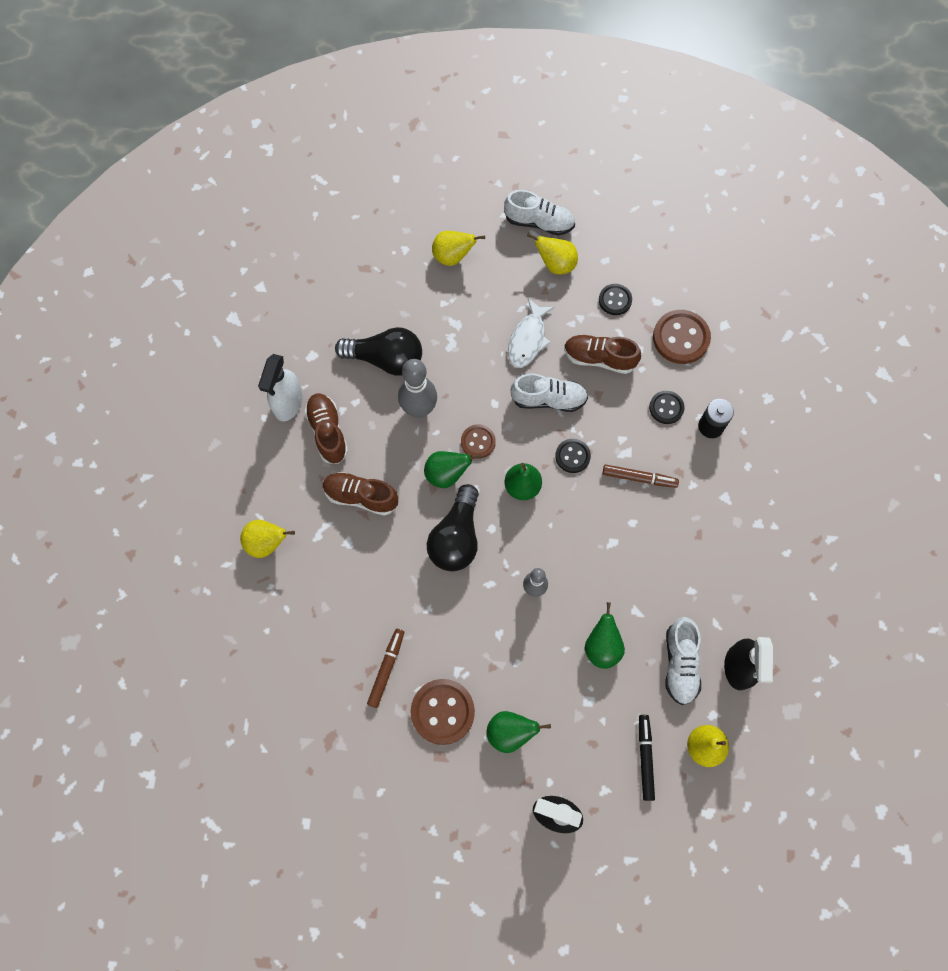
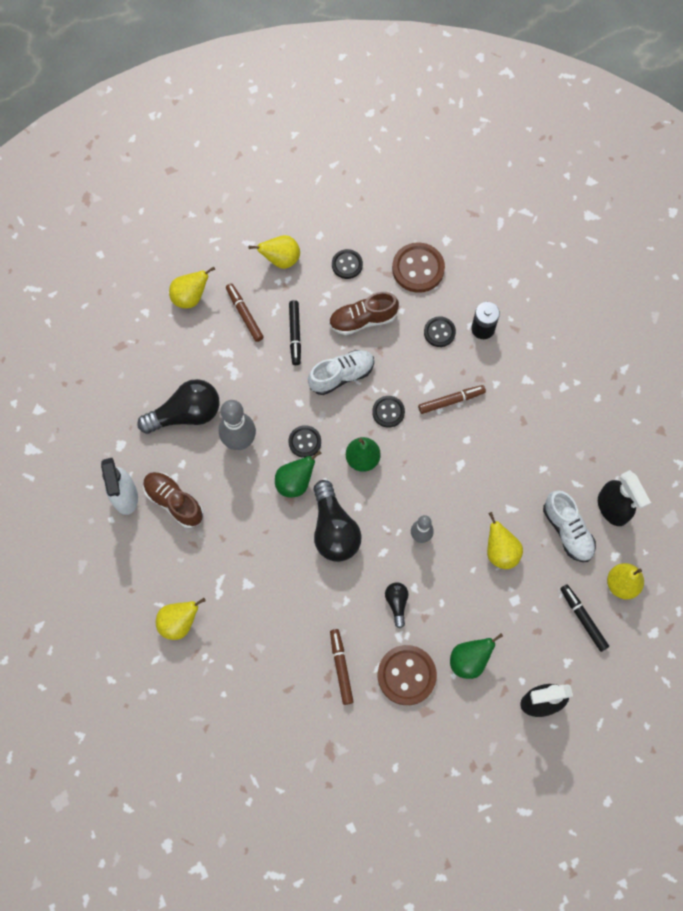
camera: 30 degrees left, 0 degrees up
(361, 497) = (235, 540): brown shoe -> none
(474, 639) = (397, 603): none -> black light bulb
(478, 442) = (305, 442): brown button -> black button
(492, 297) = (244, 314): none -> brown marker
(528, 339) = (295, 334): white fish -> black marker
(539, 222) = (246, 231): white shoe -> none
(602, 646) = (500, 551): green pear -> yellow pear

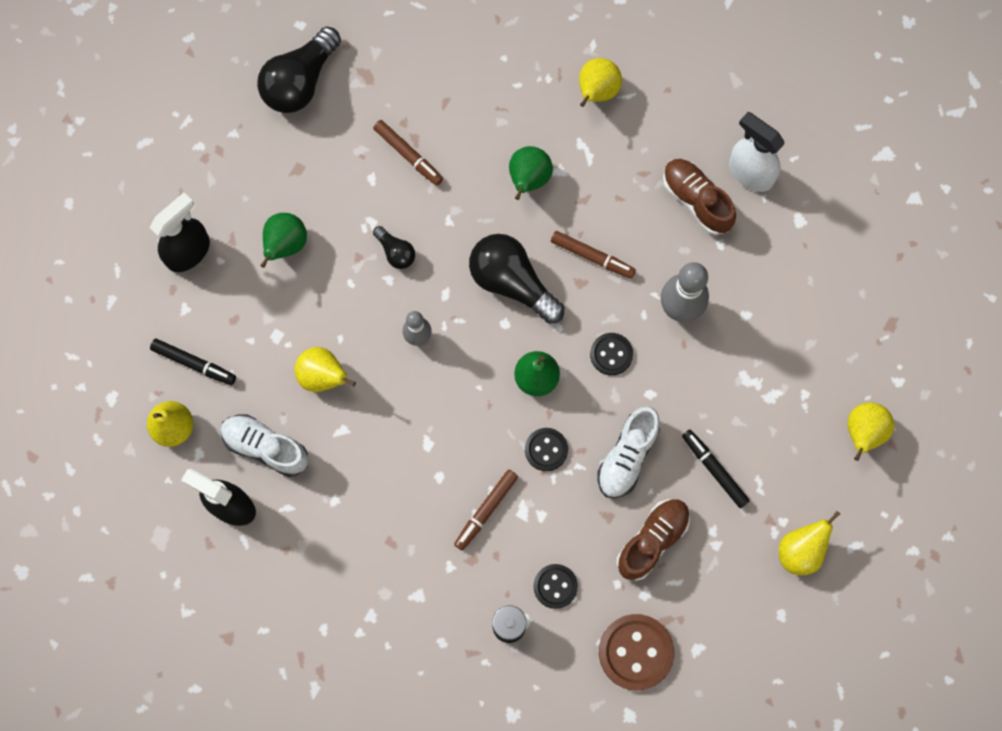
camera: 145 degrees right, 5 degrees up
(174, 502) = (696, 200): brown shoe -> brown shoe turned 135 degrees counterclockwise
(186, 414) = (759, 298): black light bulb -> black light bulb (300, 81)
(244, 314) = (788, 454): brown marker -> brown marker (592, 256)
(295, 483) = (588, 304): green pear -> green pear (528, 179)
(347, 265) = (721, 598): black button -> none
(406, 675) = (338, 190): brown button -> none

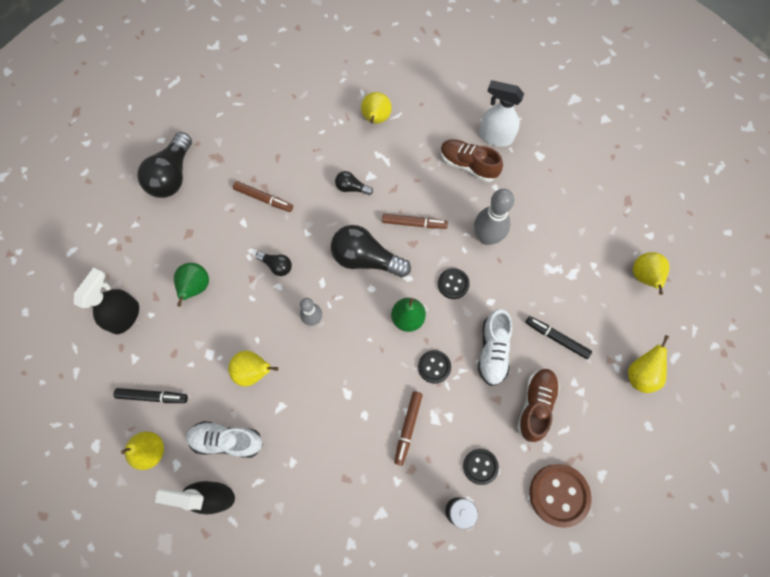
camera: 20 degrees left, 5 degrees down
(528, 179) = (351, 188): green pear -> black light bulb

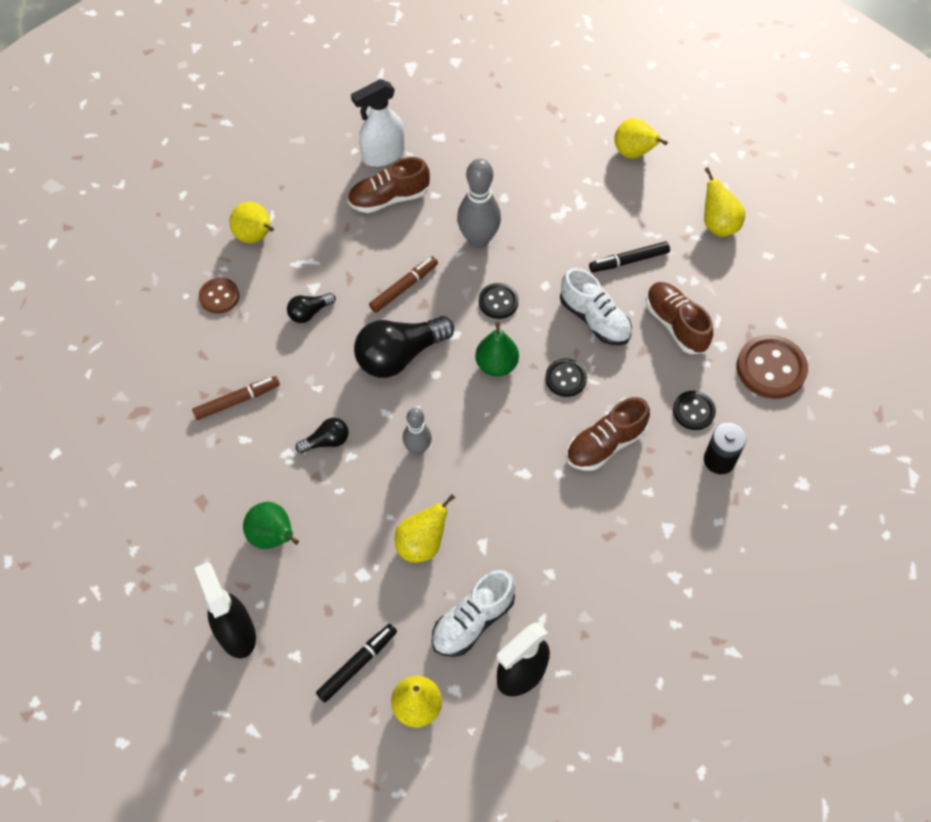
camera: 50 degrees left, 10 degrees down
(172, 175) = (113, 471): black light bulb -> none
(321, 134) = (219, 296): none -> brown button
(408, 428) = (605, 444): brown marker -> brown shoe

